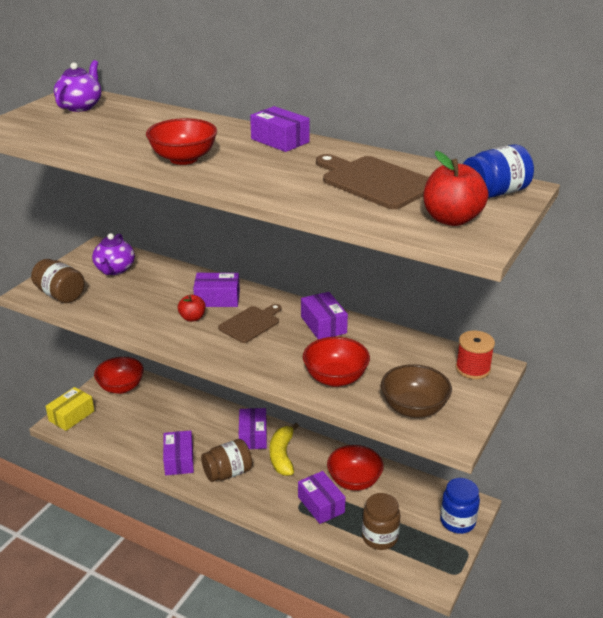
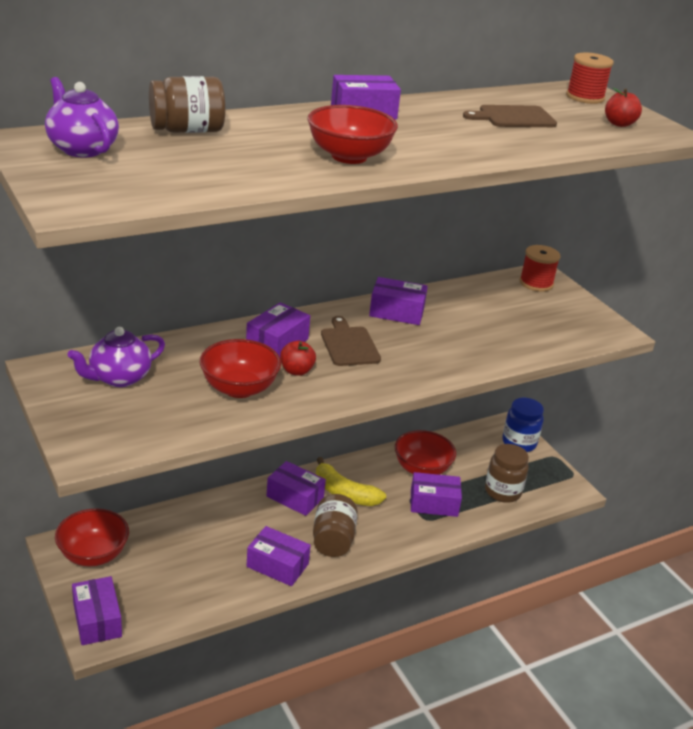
camera: 60 degrees left, 0 degrees up
(60, 295) = (125, 435): brown jar -> brown jar (187, 130)
(71, 416) = (97, 620): yellow box -> purple box
(115, 269) = (119, 378): purple teapot -> purple teapot turned 105 degrees clockwise
(335, 378) = (488, 343): red bowl -> red bowl (239, 388)
(375, 181) = (513, 117): brown cutting board -> brown cutting board, size x0.65
(414, 408) = (566, 330): brown bowl -> none
(452, 219) = (619, 124): red apple -> red apple, size x0.59
(494, 193) = (585, 97): blue jar -> red spool

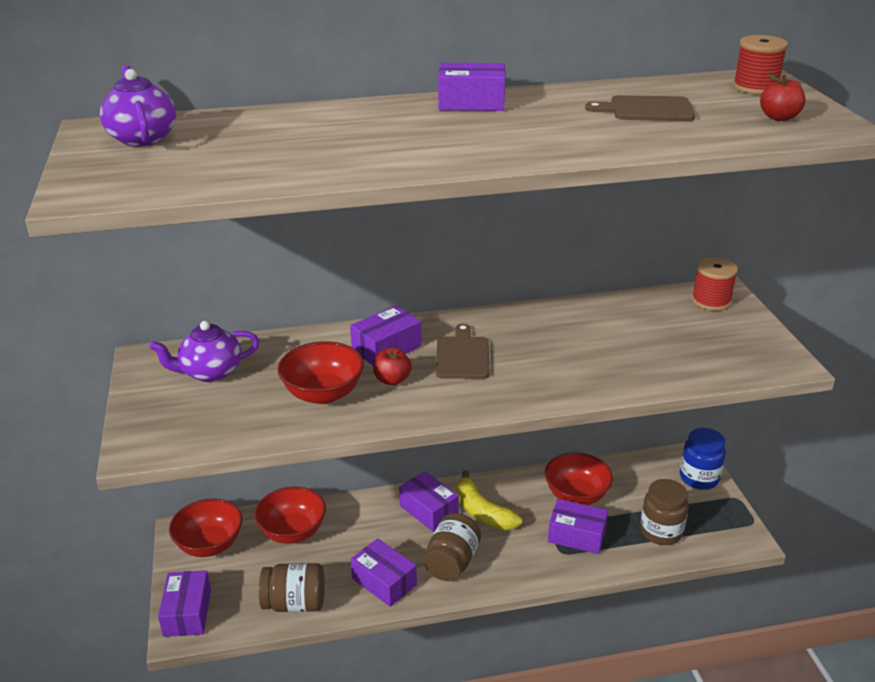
camera: 20 degrees right, 0 degrees up
(187, 130) = (264, 121): brown jar -> brown jar (295, 603)
(349, 156) = (416, 150): red bowl -> red bowl (292, 532)
(396, 312) = (532, 323): purple box -> none

